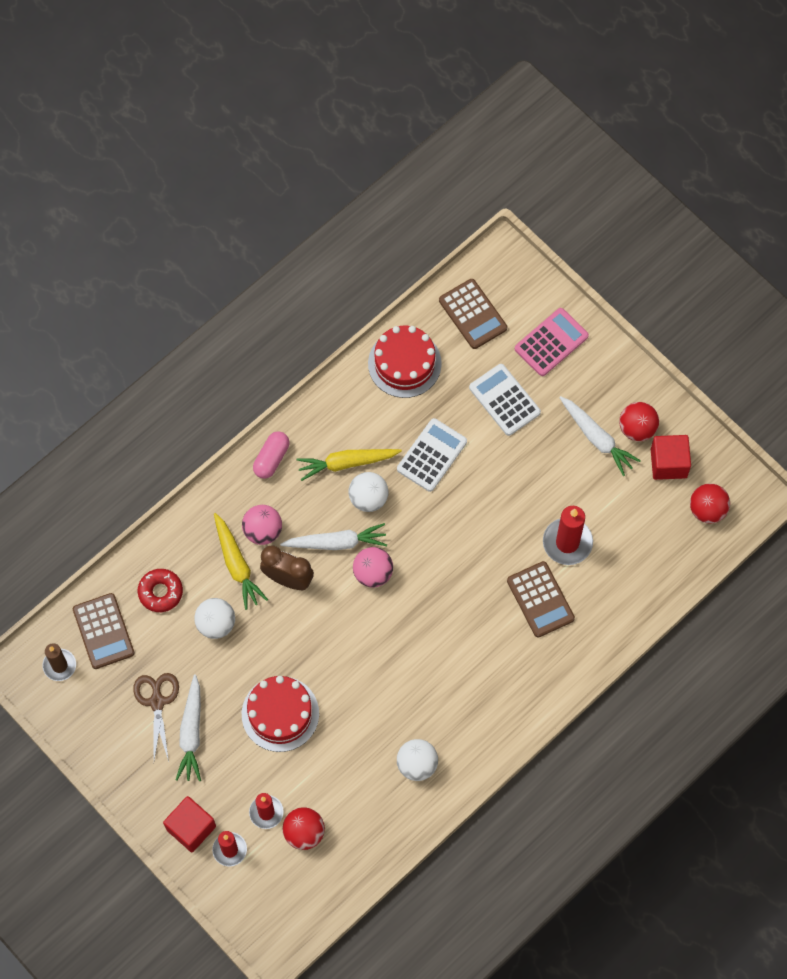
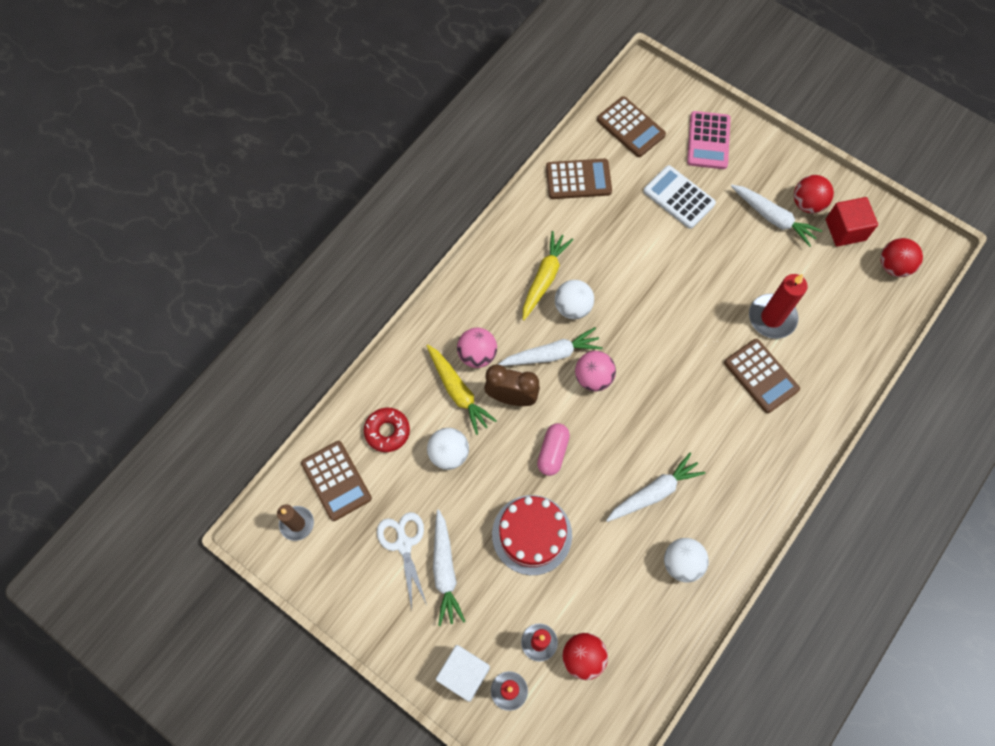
camera: 10 degrees left, 0 degrees up
(157, 701) = (403, 544): brown scissors -> white scissors
(191, 828) = (464, 674): red cube -> white cube
(271, 459) = (472, 285): pink capsule -> pink capsule (552, 452)
(346, 463) = (544, 278): yellow carrot -> yellow carrot turned 135 degrees clockwise
(404, 363) = (578, 179): red cake -> brown calculator
(406, 694) = (654, 492): none -> white carrot
(432, 455) = (623, 258): white calculator -> none
(551, 342) = (708, 141): pink calculator -> pink calculator turned 150 degrees clockwise

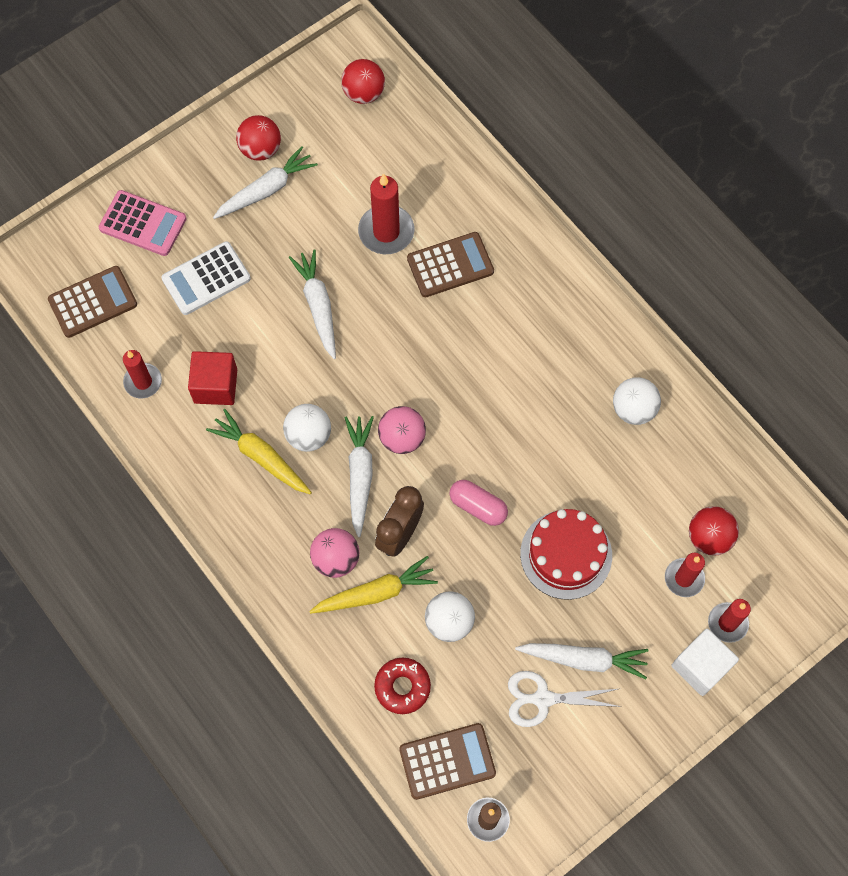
camera: 75 degrees left, 0 degrees up
(578, 179) = (143, 382): brown calculator -> red candle
(654, 492) = (550, 413): white carrot -> white carrot (318, 306)
(845, 230) = (305, 124): red cube -> red cube (215, 386)

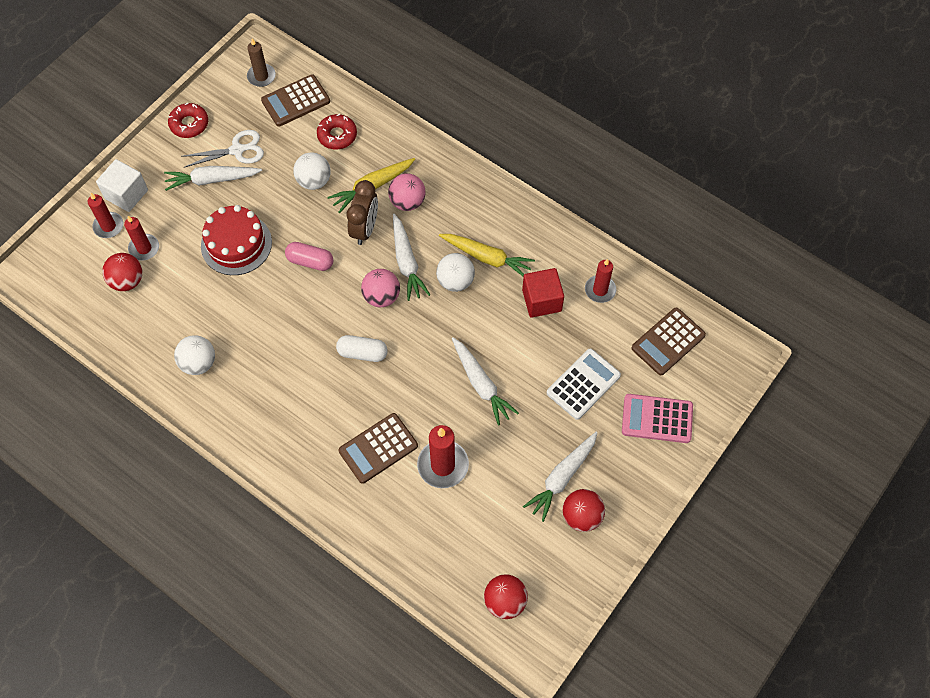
camera: 165 degrees right, 5 degrees down
(441, 374) = (362, 353): none -> white capsule
(603, 761) = (189, 124): none -> red donut

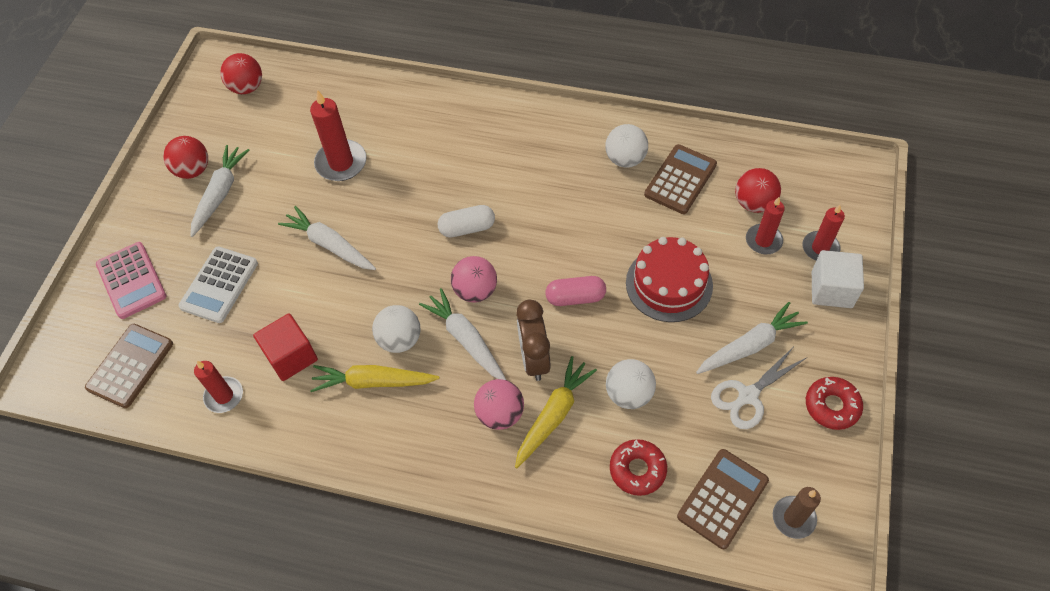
camera: 160 degrees right, 5 degrees down
(378, 448) = (409, 154): brown calculator -> brown calculator (680, 180)
(657, 419) = (131, 280): pink calculator -> pink calculator turned 75 degrees clockwise

